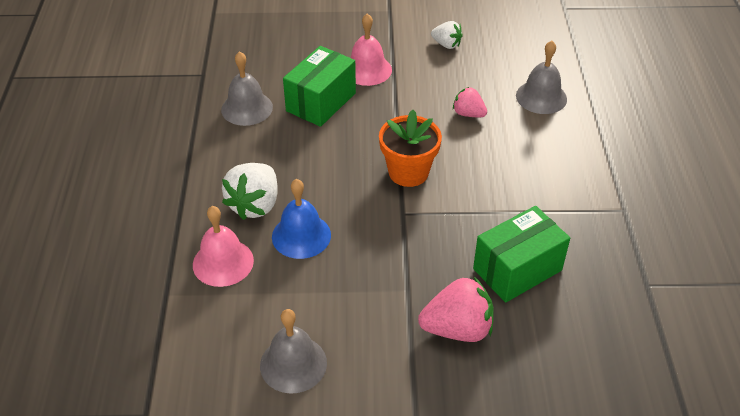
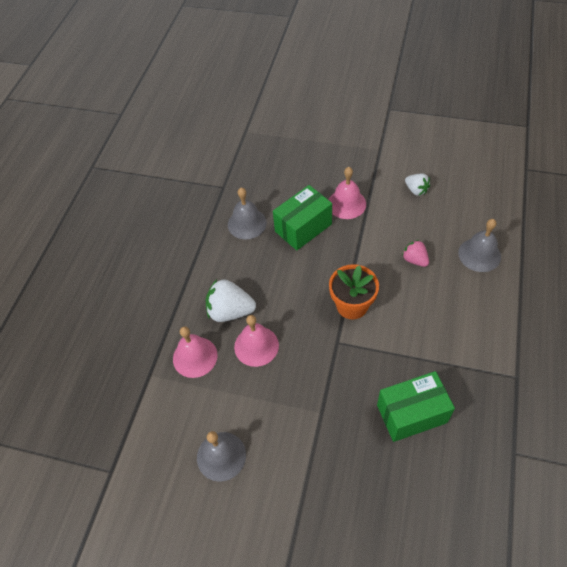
camera: 20 degrees right, 10 degrees up
(255, 205) = (230, 311): white strawberry -> white strawberry turned 60 degrees clockwise
(301, 235) = (256, 346): blue bell -> pink bell
(457, 329) = (349, 456): pink strawberry -> none

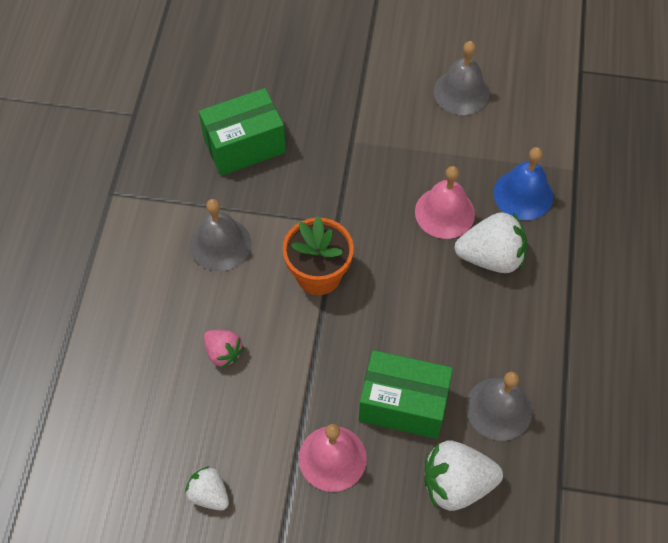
camera: 170 degrees right, 5 degrees up
(195, 357) = (523, 194): pink bell -> blue bell
(278, 190) = (456, 484): none -> white strawberry
(303, 227) = (403, 404): green box -> green box turned 60 degrees clockwise
(479, 254) = (123, 367): grey bell -> grey bell (220, 244)

